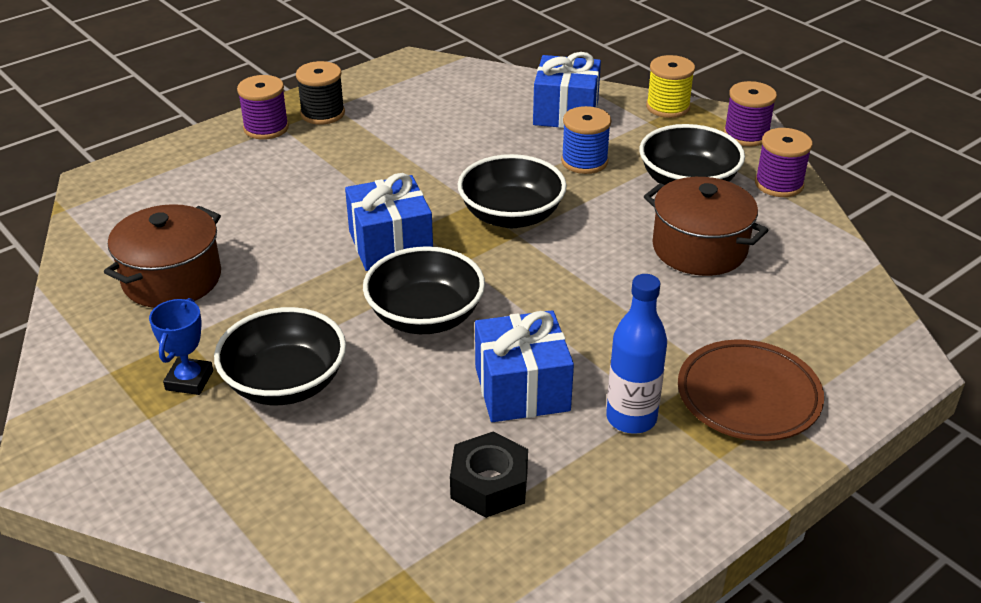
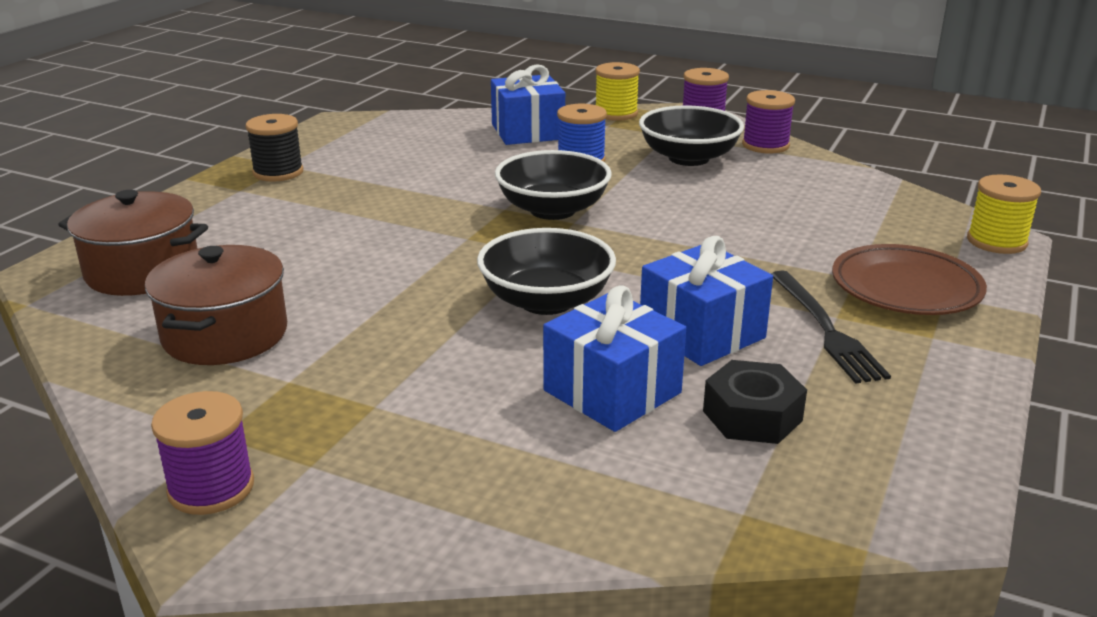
camera: 25 degrees left, 10 degrees down
(189, 380) = (331, 417): blue trophy -> none
(266, 128) = (223, 193): purple spool -> purple spool (211, 488)
(285, 383) = (449, 391): black bowl -> none
(390, 244) = (452, 255): blue gift -> blue gift (612, 391)
(631, 418) = (826, 329): blue bottle -> black fork
(699, 248) = (748, 198): brown pot -> brown pot (143, 271)
(896, 369) = (996, 241): none -> yellow spool

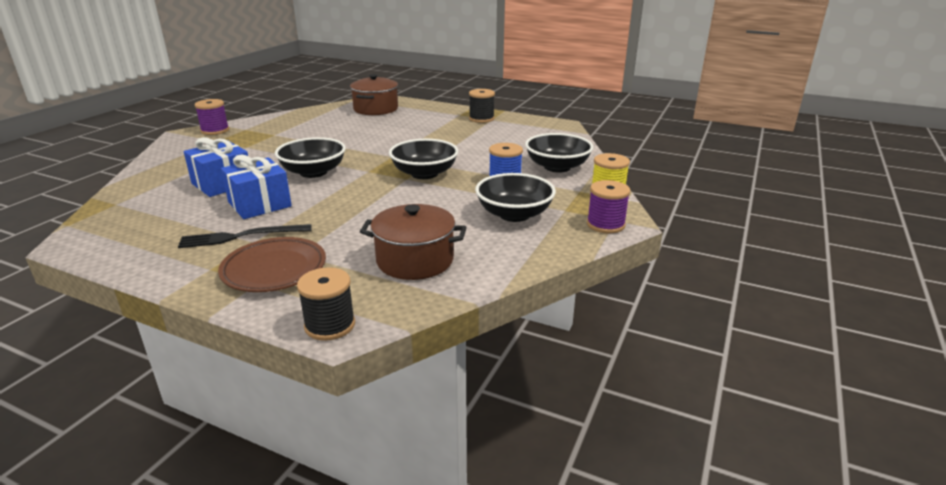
camera: 90 degrees right, 0 degrees up
(225, 335) = (315, 124): brown pot -> brown pot (415, 260)
(527, 132) = (557, 167): blue gift -> black bowl
(752, 416) = (178, 210): black nut -> none
(765, 145) = (548, 246): purple spool -> none
(996, 241) = (330, 325): yellow spool -> black spool

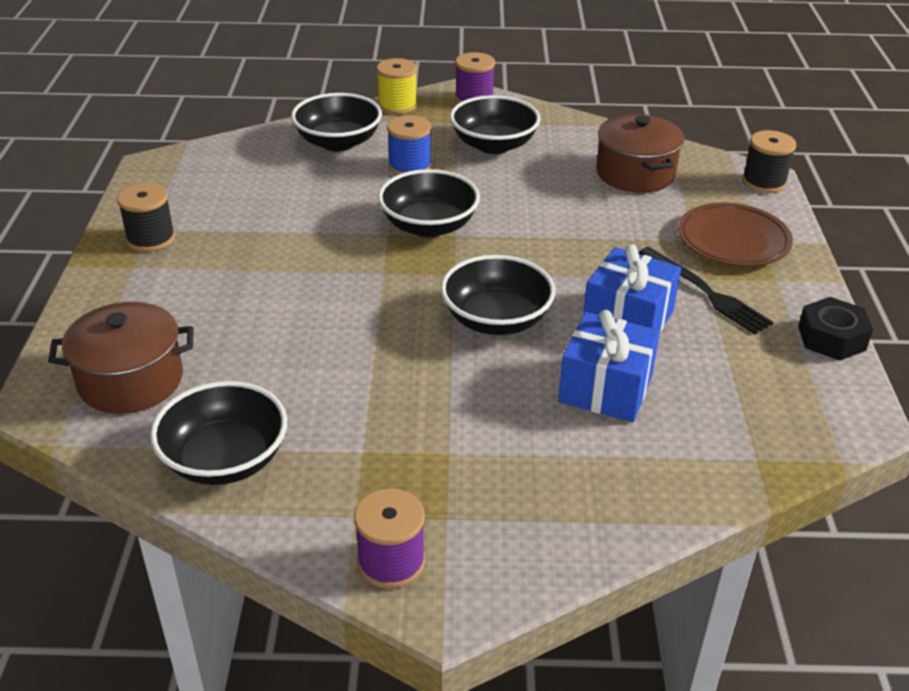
camera: 115 degrees left, 10 degrees up
(130, 264) = (831, 338): none -> black nut
(307, 116) = (225, 459): none -> black bowl

